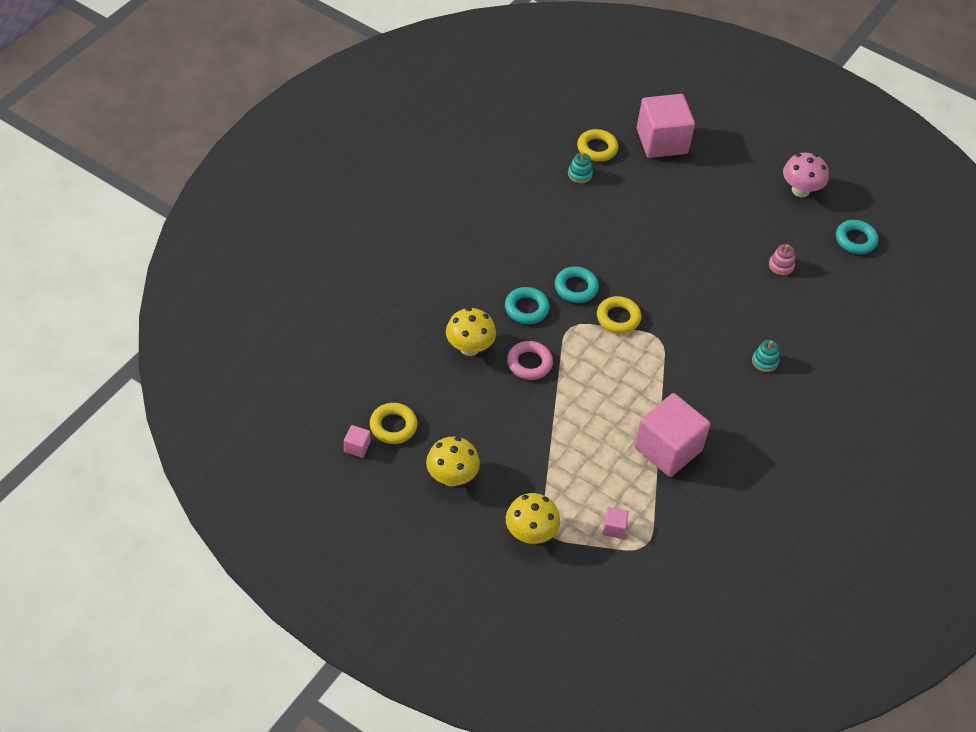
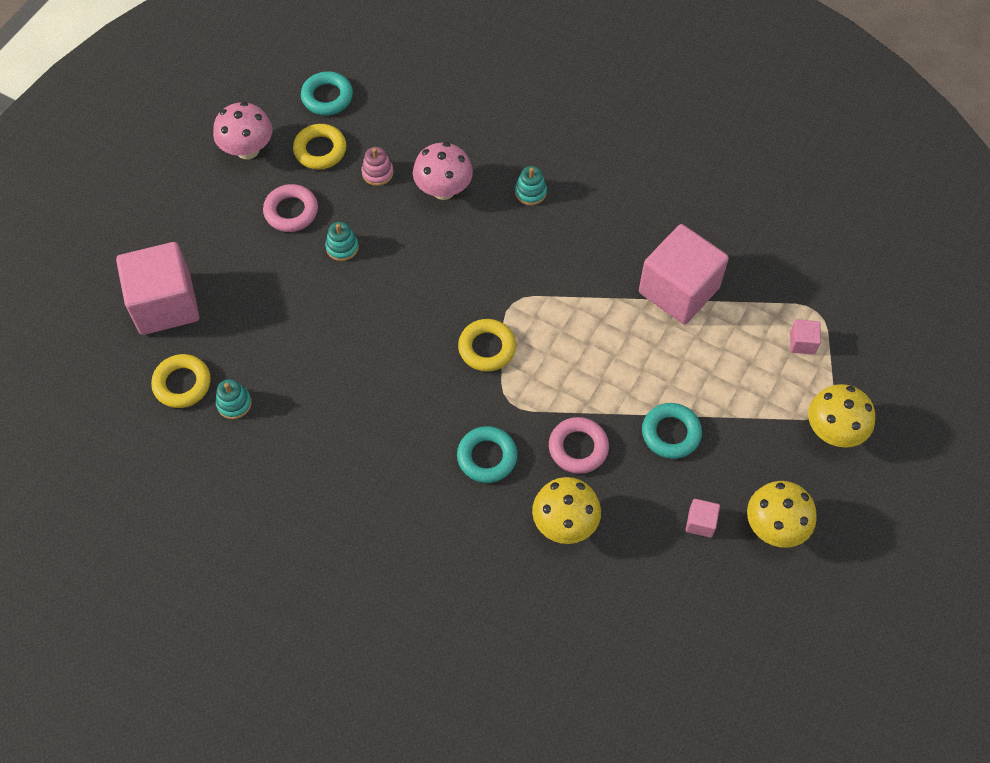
camera: 90 degrees left, 10 degrees up
(357, 447) = (755, 650): pink cube -> pink cube (700, 523)
(393, 426) = (712, 607): yellow ring -> yellow ring (320, 150)
(576, 288) = (443, 399): turquoise ring -> turquoise ring (671, 433)
(710, 240) = (342, 247): none -> turquoise stacking toy
(743, 212) = (291, 211): none -> pink ring
(766, 305) = (443, 190): none -> pink mushroom

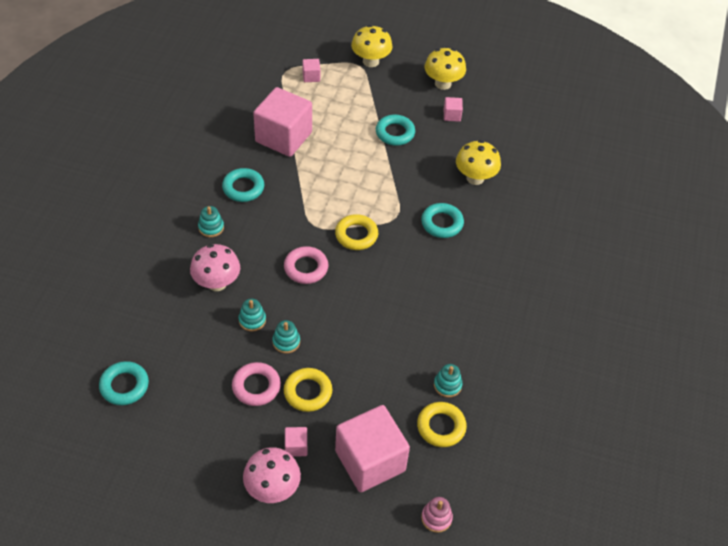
camera: 105 degrees left, 10 degrees down
(206, 238) = (296, 446): none -> pink cube
(247, 149) = (193, 437): pink mushroom -> pink mushroom (272, 488)
(320, 150) = (186, 379): yellow ring -> yellow ring (308, 392)
(377, 173) = (206, 331): pink stacking toy -> pink stacking toy (436, 518)
(381, 218) = (252, 320): none -> turquoise stacking toy
(578, 448) = (420, 177): pink ring -> pink ring (306, 268)
(591, 233) = (243, 188): none -> turquoise ring

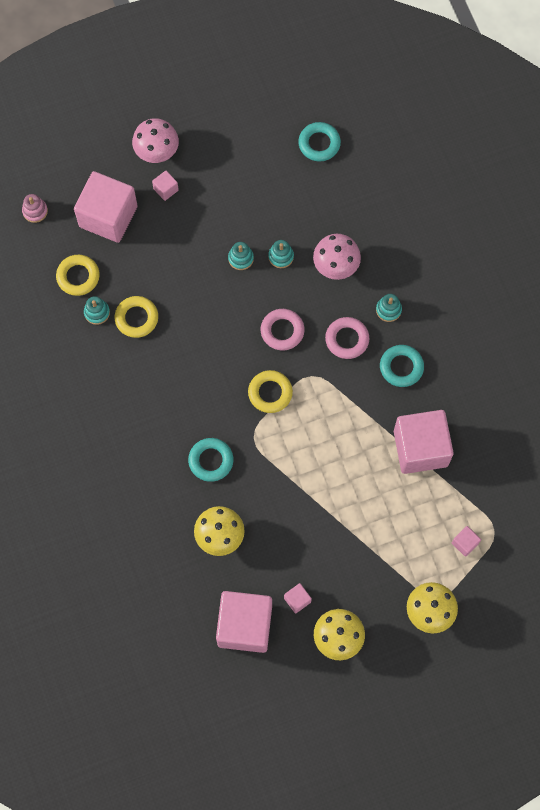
camera: 145 degrees right, 20 degrees up
(256, 386) = (230, 210): pink ring -> pink ring (347, 339)
(308, 392) = (191, 232): yellow ring -> yellow ring (136, 318)
(395, 133) = (330, 533): turquoise ring -> none
(500, 124) = (244, 625): none -> pink cube

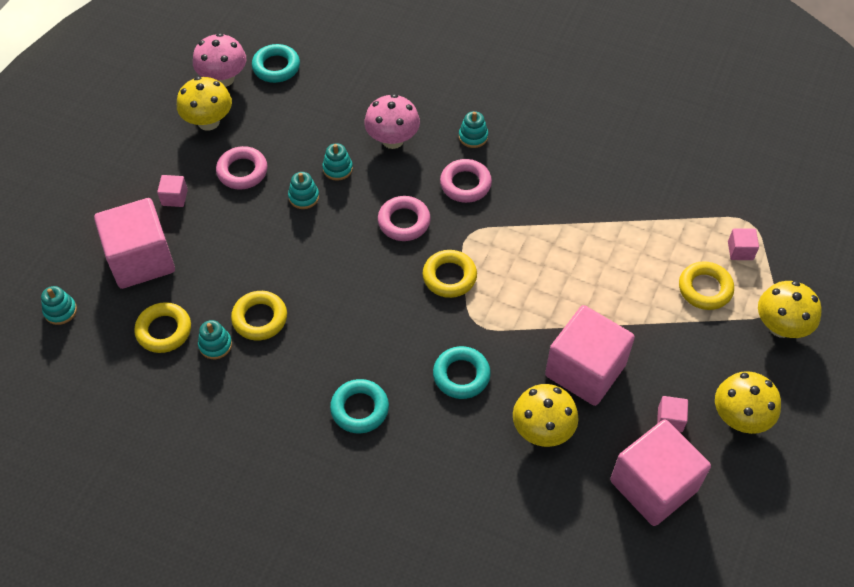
camera: 45 degrees left, 15 degrees down
(35, 211) = (60, 311): pink stacking toy -> turquoise stacking toy
(157, 152) = (134, 176): pink mushroom -> pink mushroom (223, 79)
(222, 206) = (242, 171): none -> pink ring
(237, 150) = (208, 122): none -> yellow mushroom
(401, 367) = (533, 168): turquoise ring -> turquoise ring (359, 409)
(413, 545) = (705, 289): none -> yellow ring
(420, 448) = (620, 212): pink cube -> pink cube (585, 370)

